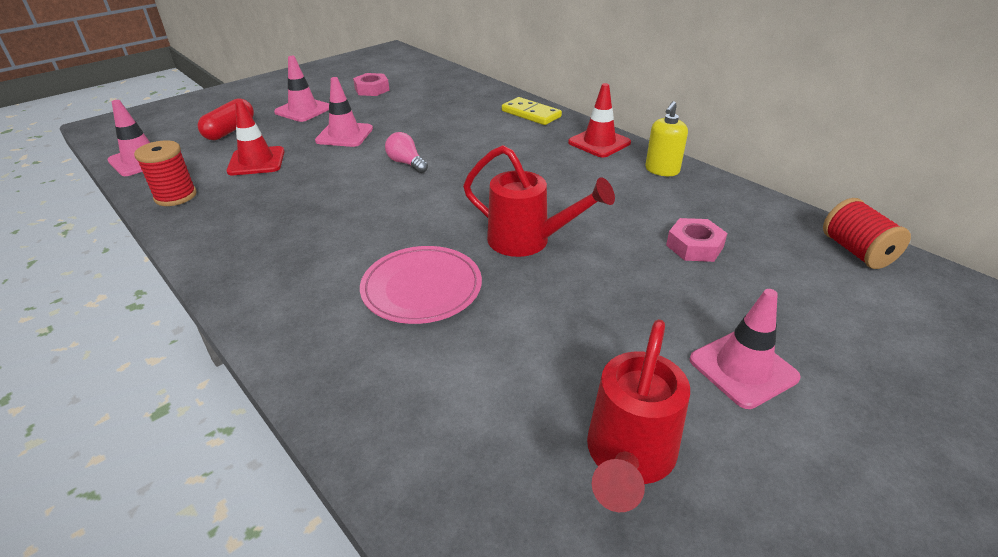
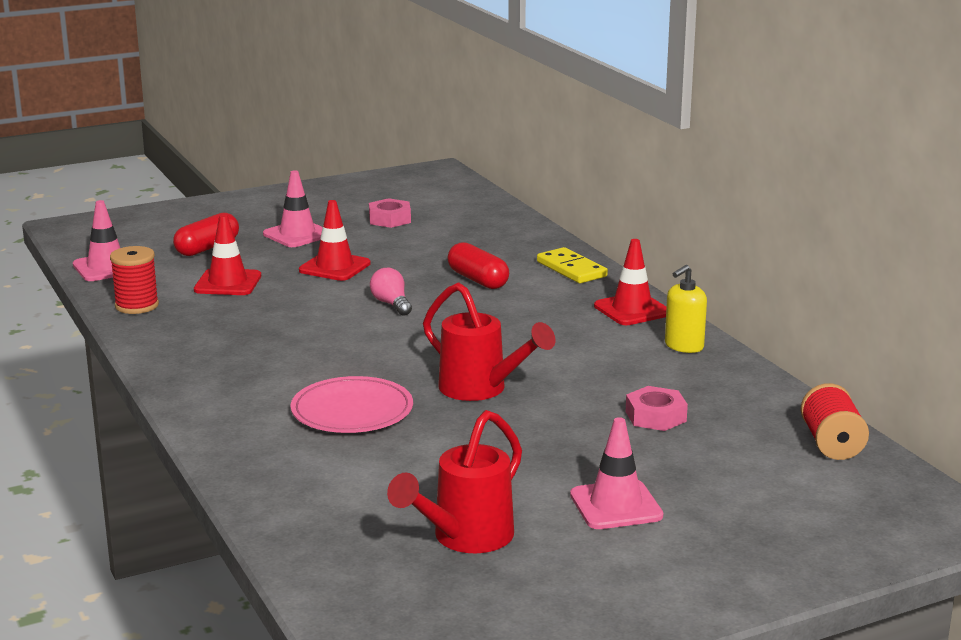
camera: 15 degrees right, 15 degrees down
(344, 135) = (334, 267): pink traffic cone -> red traffic cone
(465, 132) = (478, 280): none -> red capsule

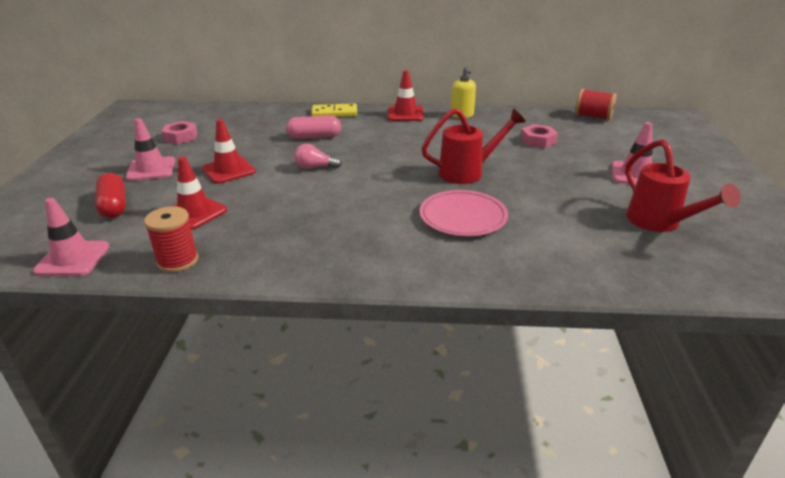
camera: 60 degrees left, 10 degrees up
(478, 280) = (314, 137): red capsule -> pink capsule

